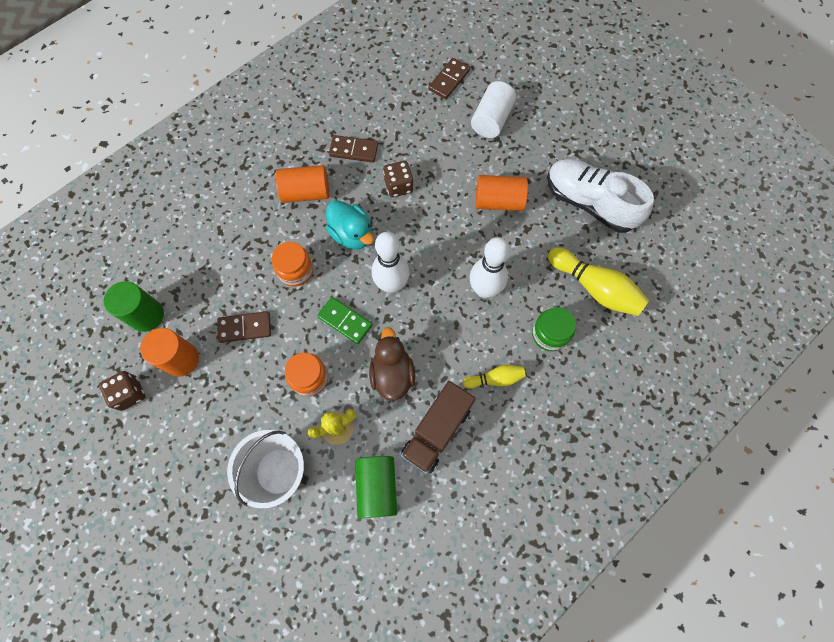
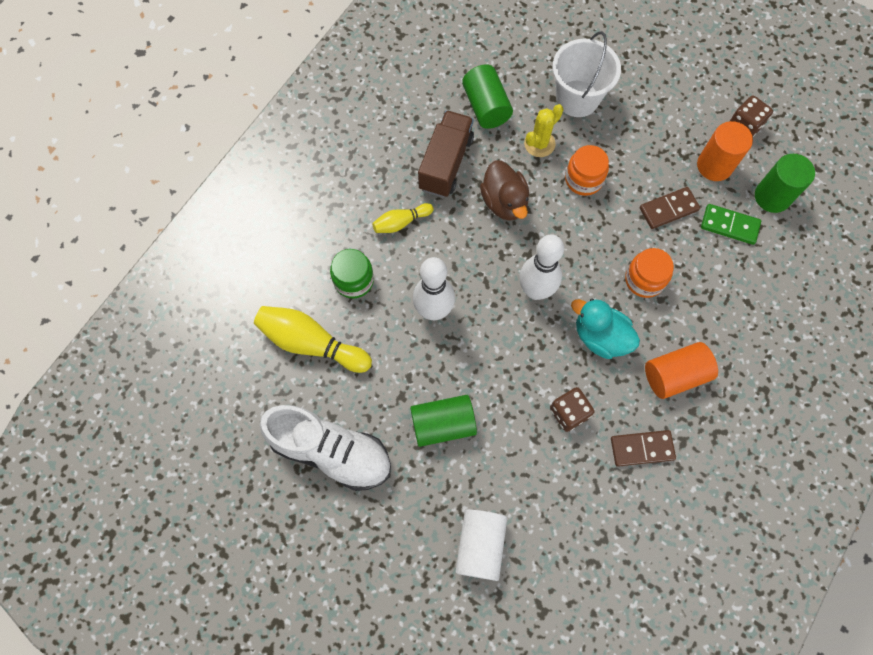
camera: 165 degrees right, 0 degrees up
(345, 321) = (570, 240): green domino -> green domino (729, 225)
(449, 80) = (555, 598): brown domino -> none
(498, 201) = (443, 424): orange cylinder -> green cylinder

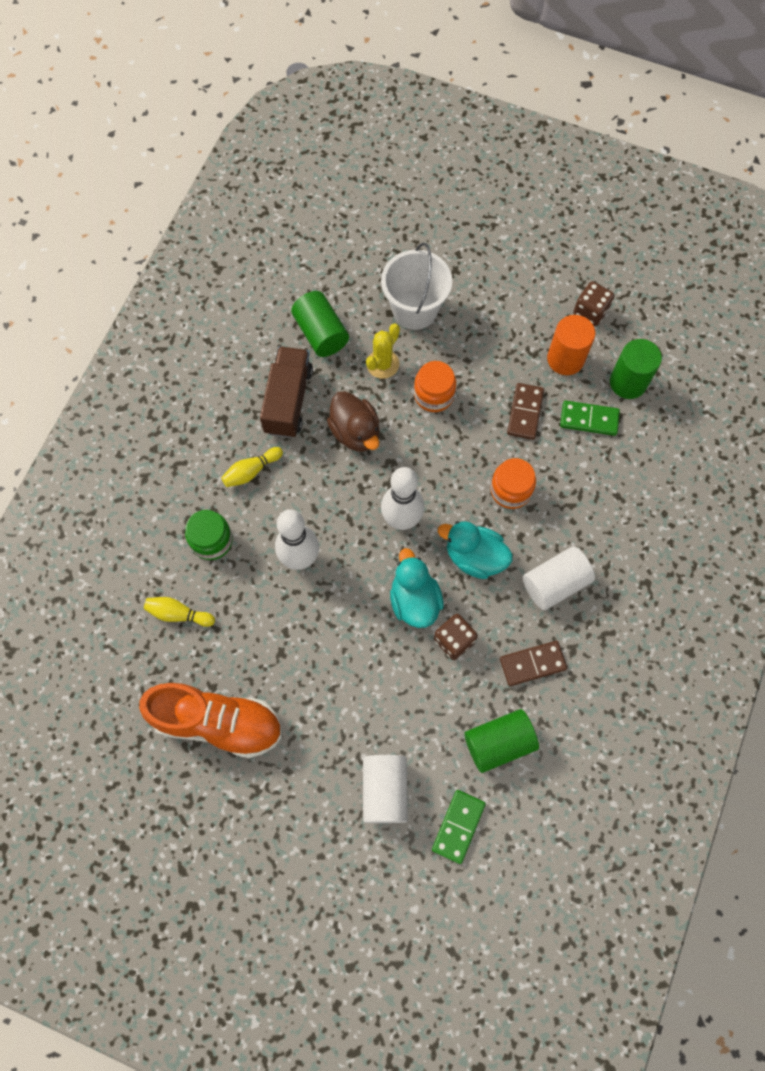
camera: 10 degrees left, 0 degrees up
(311, 343) = (178, 614): yellow bowling pin -> yellow bowling pin, size x0.56
(331, 451) = (217, 722): white shoe -> orange shoe
(443, 424) = (328, 674): green cylinder -> green cylinder (498, 742)
(536, 368) = (414, 600): none -> turquoise duck
(546, 593) = (458, 826): none -> green domino
(668, 209) = (525, 412): brown domino -> brown domino turned 45 degrees counterclockwise
(674, 375) = (555, 583): orange cylinder -> white cylinder

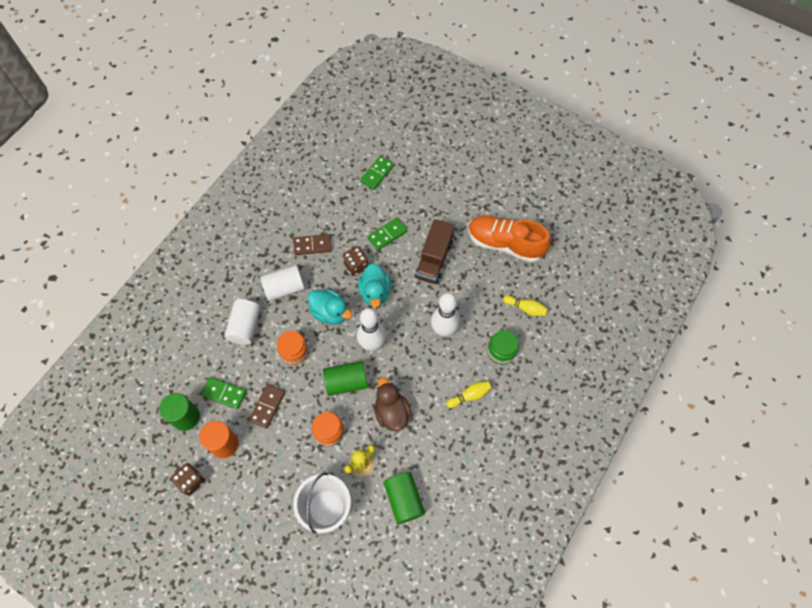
camera: 170 degrees left, 5 degrees down
(288, 400) = (437, 446): brown truck -> brown truck (434, 260)
(385, 790) = (413, 196): white cylinder -> white cylinder (245, 326)
(415, 705) = (387, 234): none -> green domino
(498, 742) = (344, 209): green cylinder -> green cylinder (346, 382)

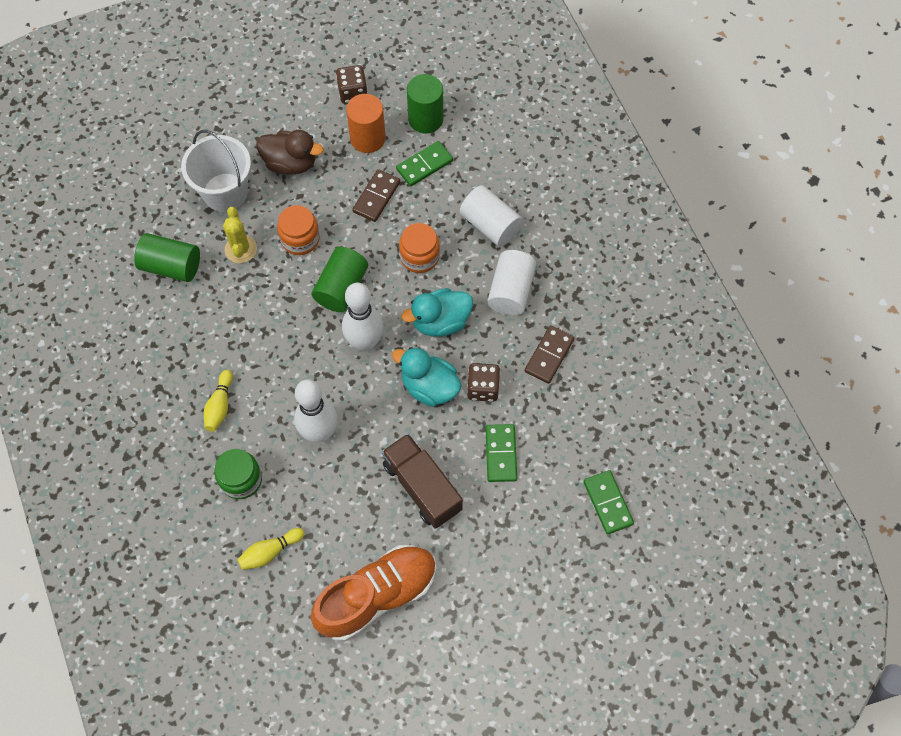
camera: 125 degrees right, 0 degrees up
(267, 406) = (376, 197): brown domino -> brown domino turned 60 degrees clockwise
(392, 412) = (270, 312): brown duck -> brown duck (290, 163)

